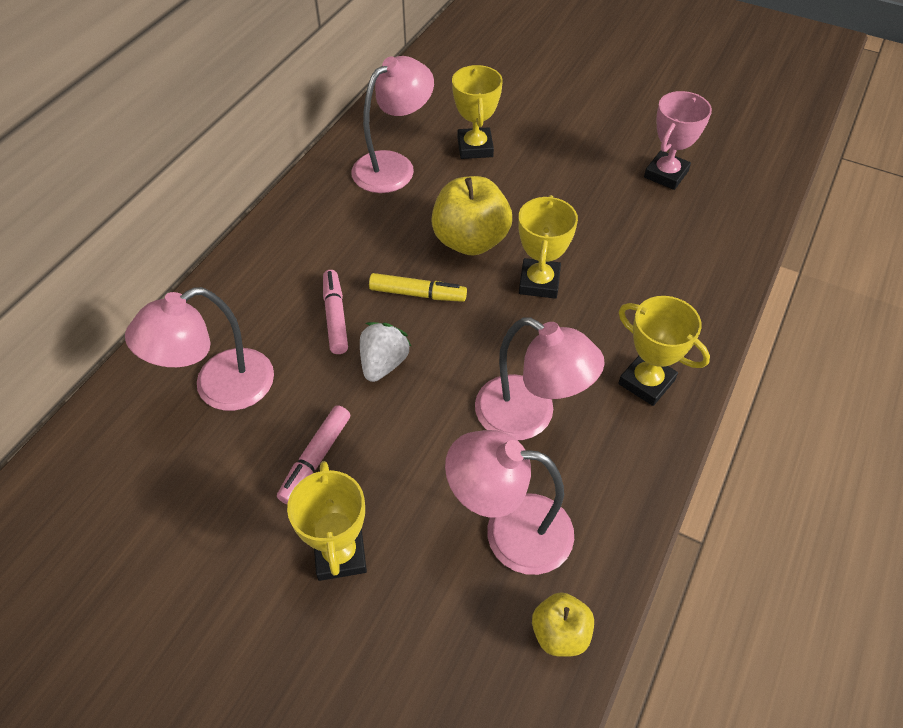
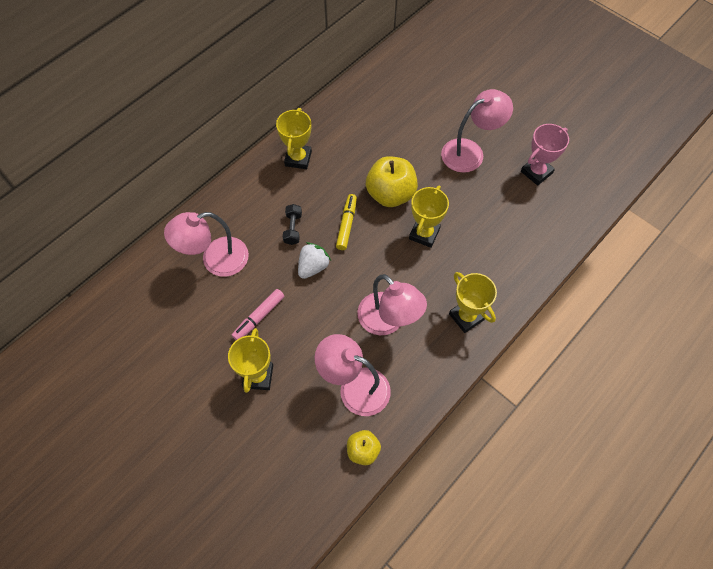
camera: 15 degrees right, 10 degrees up
(335, 316) = (293, 229): pink marker -> black dumbbell
(393, 166) = (358, 127): pink lamp -> pink lamp (470, 152)
(417, 294) = (346, 224): yellow marker -> yellow marker turned 105 degrees counterclockwise
(475, 147) = (415, 124): yellow trophy -> yellow trophy (298, 158)

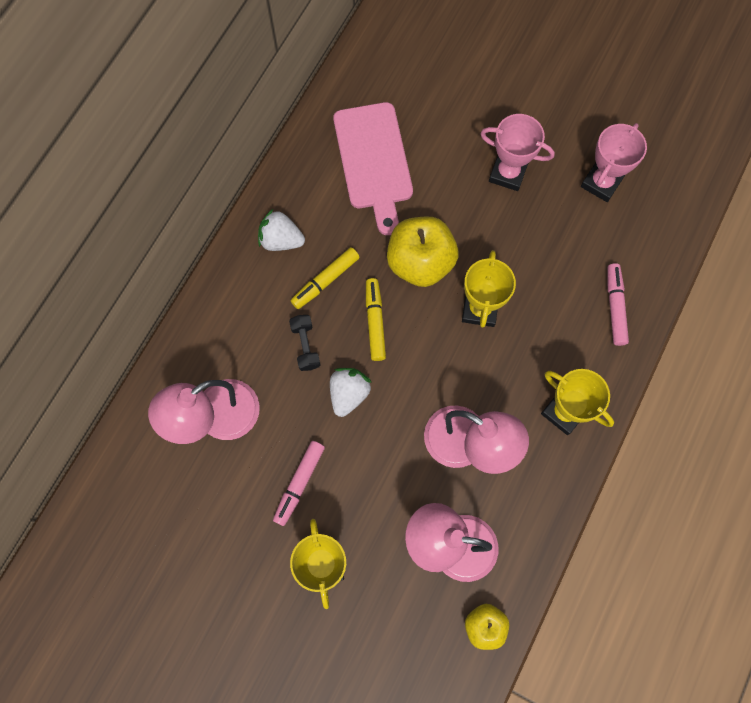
camera: 15 degrees left, 10 degrees up
(298, 158) = (281, 240): yellow trophy -> white strawberry
(320, 191) = (325, 281): none -> yellow marker
(378, 124) = (373, 161): none -> pink cutting board
(470, 152) = (507, 173): pink lamp -> pink trophy
(524, 255) = (615, 307): none -> pink marker

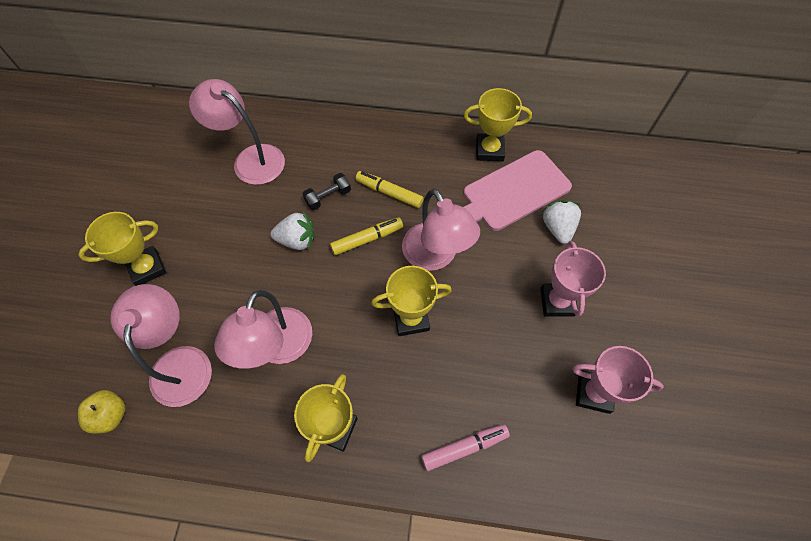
camera: 70 degrees right, 10 degrees down
(281, 240) = (411, 152): white strawberry -> white strawberry (557, 228)
(299, 483) = (211, 230): pink marker -> none
(311, 161) = (489, 150): none -> yellow trophy
(420, 262) = (435, 256): yellow apple -> pink lamp

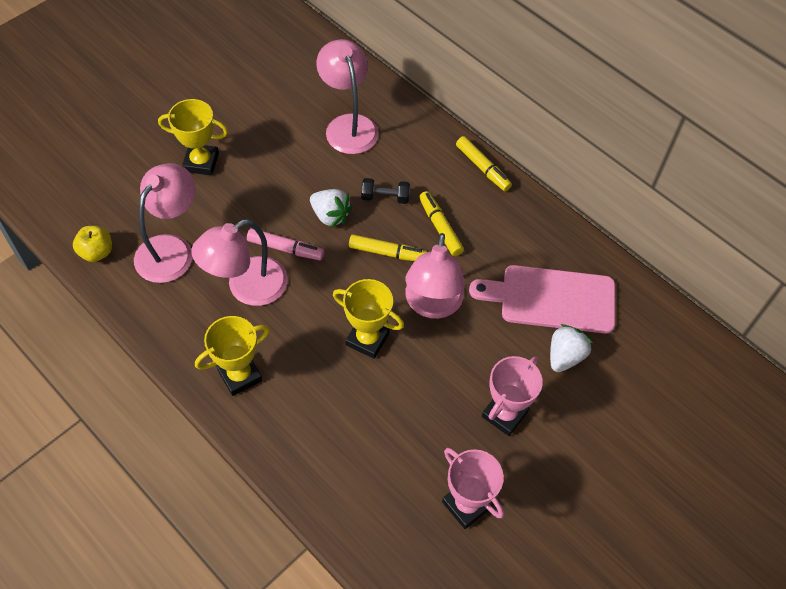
camera: 35 degrees right, 5 degrees down
(381, 128) = (482, 168): none -> yellow marker
(464, 447) = (323, 462): pink marker -> pink marker (285, 248)
(489, 150) = (565, 249): yellow trophy -> none

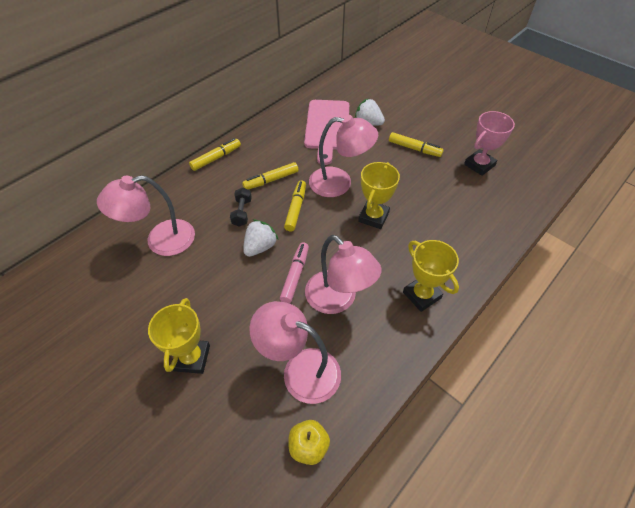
camera: 90 degrees left, 5 degrees down
(504, 414) = (414, 149): pink trophy -> yellow marker

